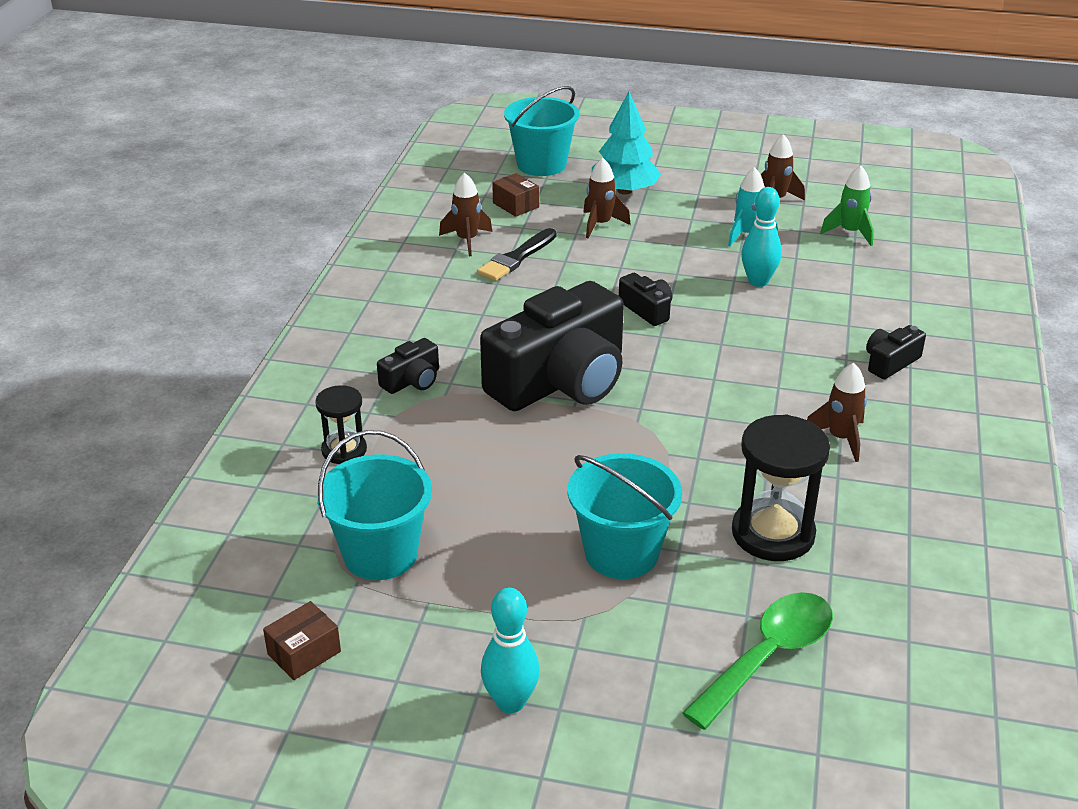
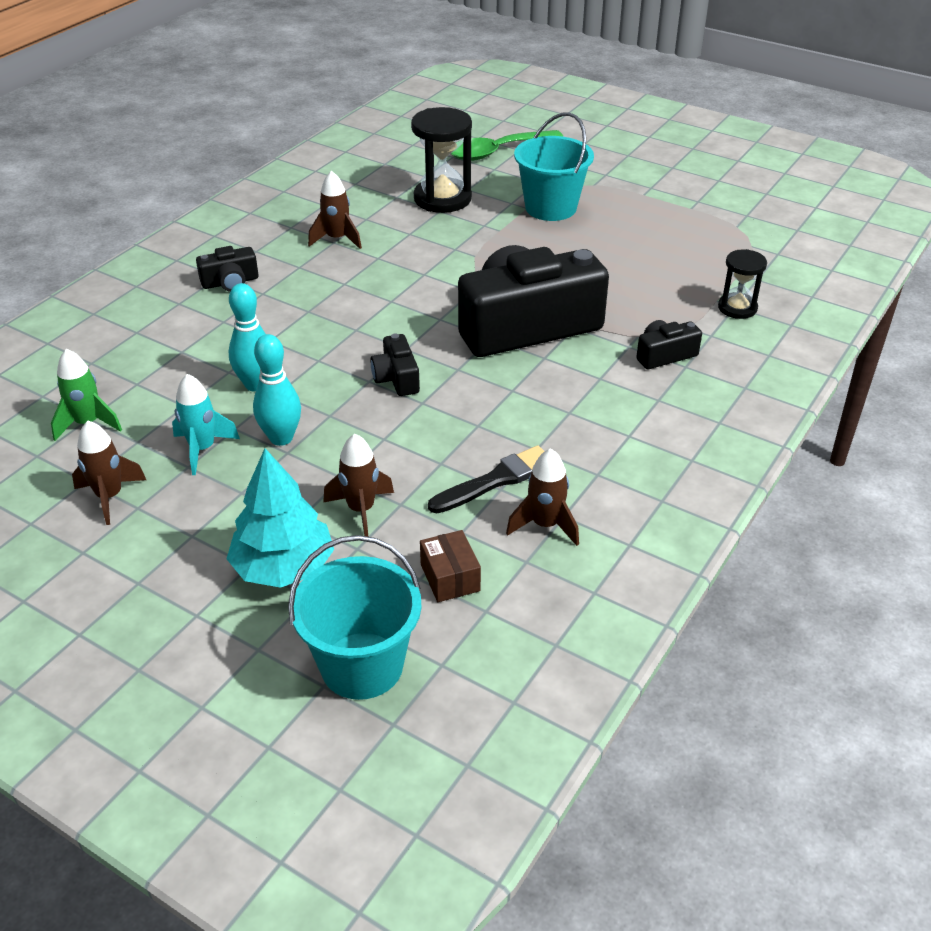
camera: 160 degrees left, 5 degrees up
(304, 653) = (774, 200): brown box -> none
(380, 554) = (718, 237): turquoise bucket -> none
(510, 702) = (654, 161): turquoise bowling pin -> turquoise bowling pin (281, 438)

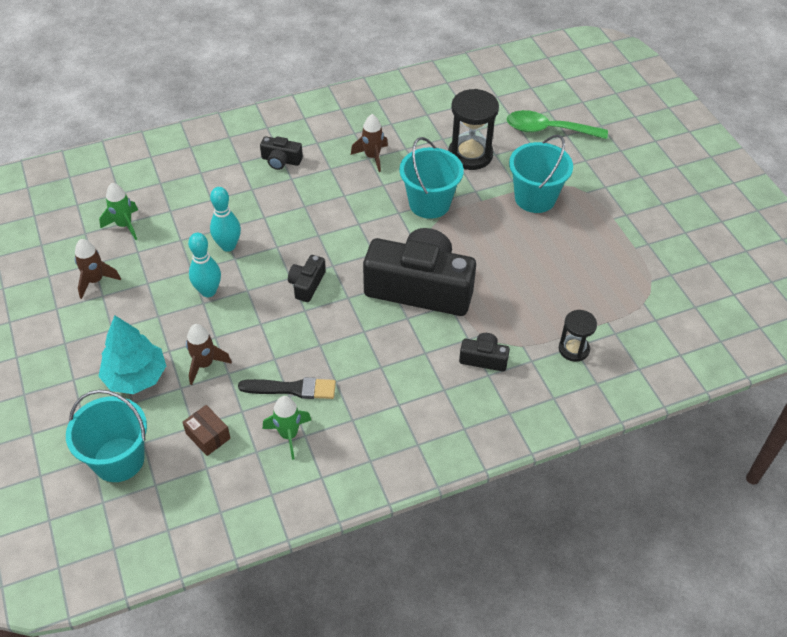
camera: 35 degrees right, 10 degrees up
(202, 449) = (163, 275): turquoise rocket -> none
(448, 253) = (429, 203): none -> turquoise bucket
(450, 577) = (208, 436): brown box -> brown box turned 60 degrees counterclockwise
(545, 525) = (289, 435): brown rocket -> green rocket

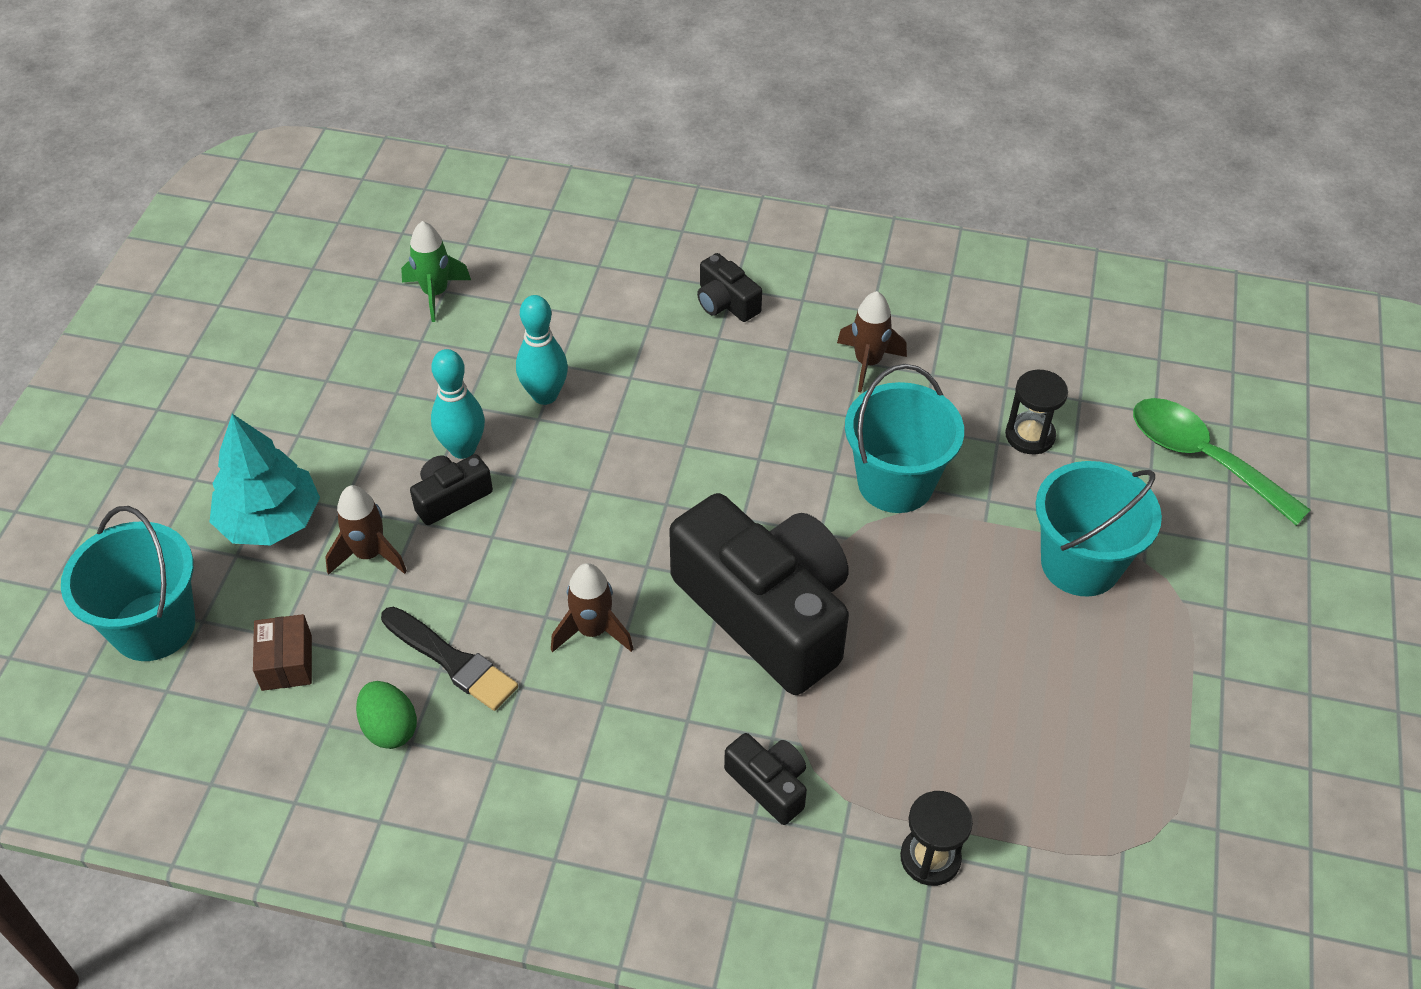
camera: 35 degrees right, 0 degrees up
(95, 281) = (334, 354): brown rocket -> brown rocket (592, 631)
(289, 435) = (389, 728): green rocket -> green egg
(307, 284) = (604, 513): black camera -> black camera (451, 497)
(470, 155) = (1030, 436): black hourglass -> black hourglass, size x0.59

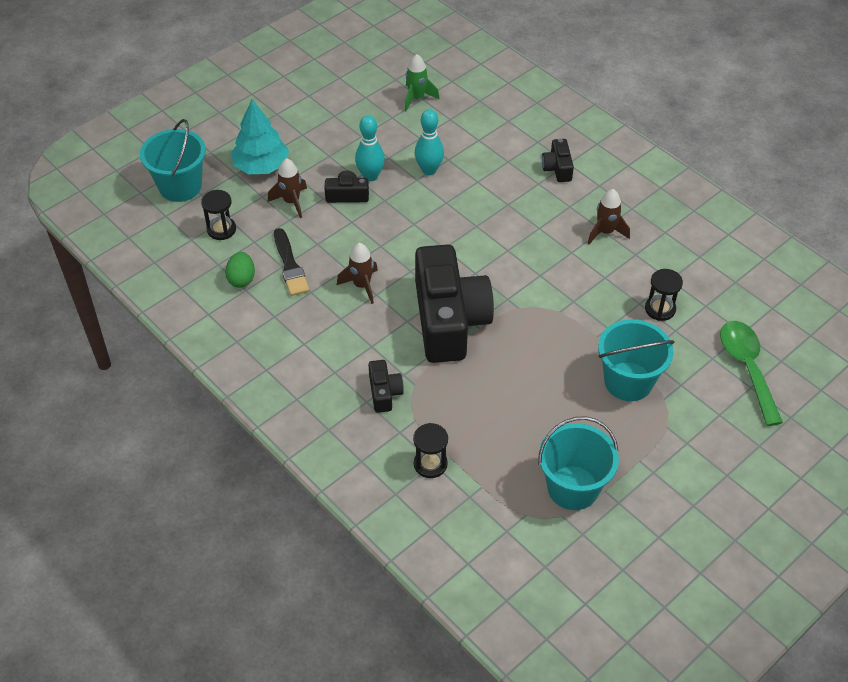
camera: 35 degrees right, 0 degrees up
(287, 662) = (221, 229): brown box -> black hourglass
(895, 482) = (566, 295): turquoise bucket -> turquoise bucket (572, 488)

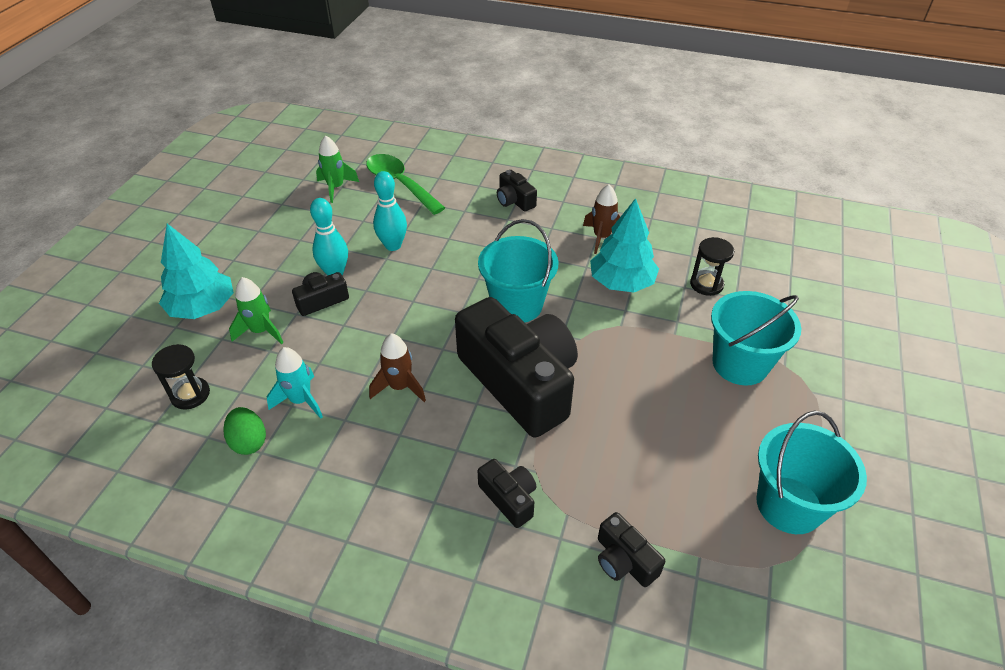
camera: 30 degrees left, 5 degrees down
(180, 186) = (109, 366): turquoise bucket -> turquoise bucket (517, 305)
(290, 265) = (301, 400): black brush -> turquoise rocket
(291, 202) = (261, 331): brown rocket -> green rocket
(430, 464) = (624, 560): black hourglass -> black camera
(589, 277) = (621, 282): none -> turquoise tree
(747, 368) = (824, 304): green spoon -> green spoon (400, 184)

